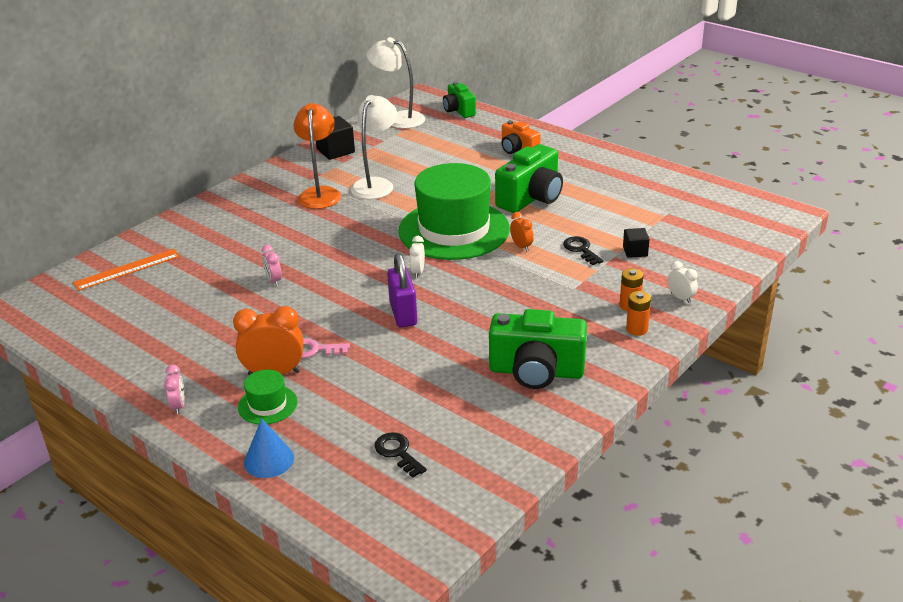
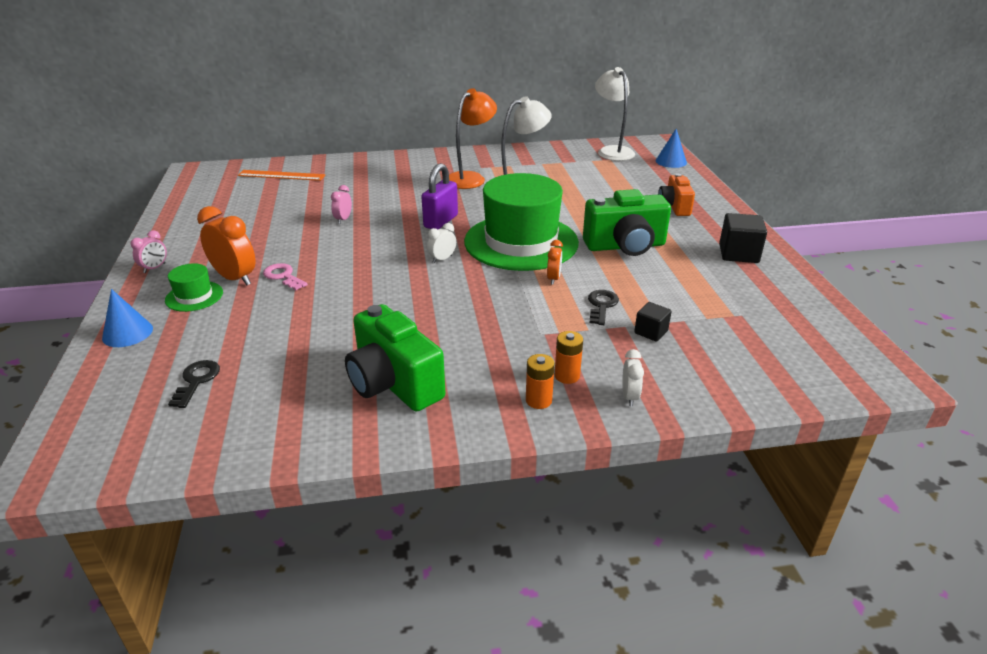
camera: 40 degrees right, 0 degrees up
(335, 151) = (529, 156): black cube -> black cube (738, 253)
(403, 314) = (379, 283): purple padlock -> purple padlock (441, 221)
(459, 111) = (671, 161): green camera -> blue cone

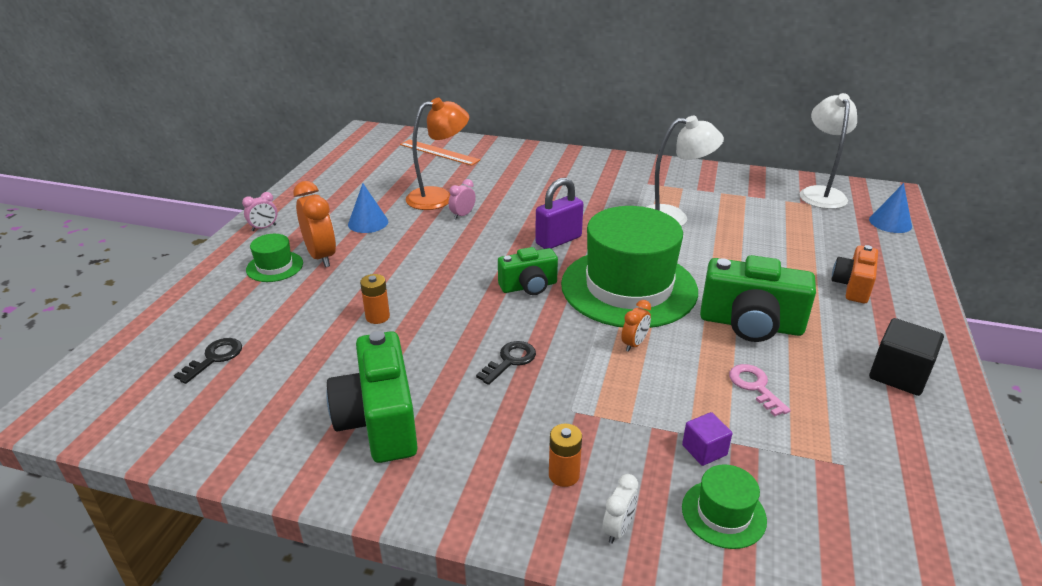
camera: 25 degrees right, 0 degrees up
(127, 333) = (197, 290): blue cone -> blue cone (368, 222)
(283, 276) = (364, 266): pink key -> pink key (755, 387)
(442, 259) = (529, 286): white clock -> green camera
(471, 178) = (627, 194): orange lamp -> orange lamp (439, 197)
(538, 400) = (511, 495): orange battery -> orange battery (377, 317)
(601, 305) = (667, 396): black key -> black key (510, 361)
(651, 332) = (704, 450): black cube -> purple cube
(690, 365) = (723, 513): none -> green hat

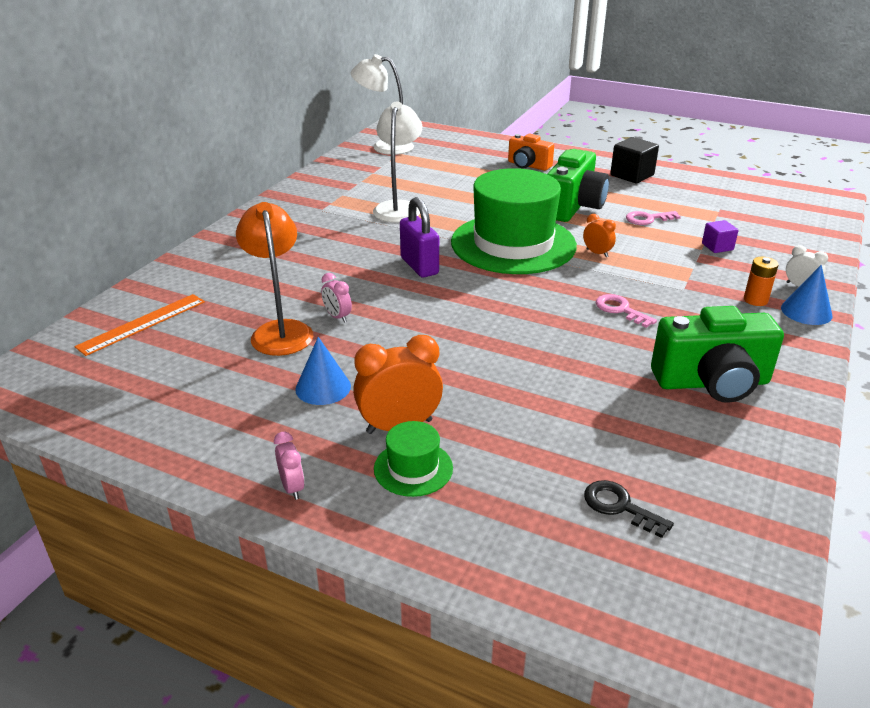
camera: 80 degrees left, 0 degrees up
(377, 317) = (544, 382): orange battery -> none
(510, 361) = (620, 310): black key -> pink key
(529, 286) = (502, 290): green camera -> none
(723, 513) = (774, 250): green hat -> none
(890, 223) = (443, 135): blue cone -> blue cone (806, 311)

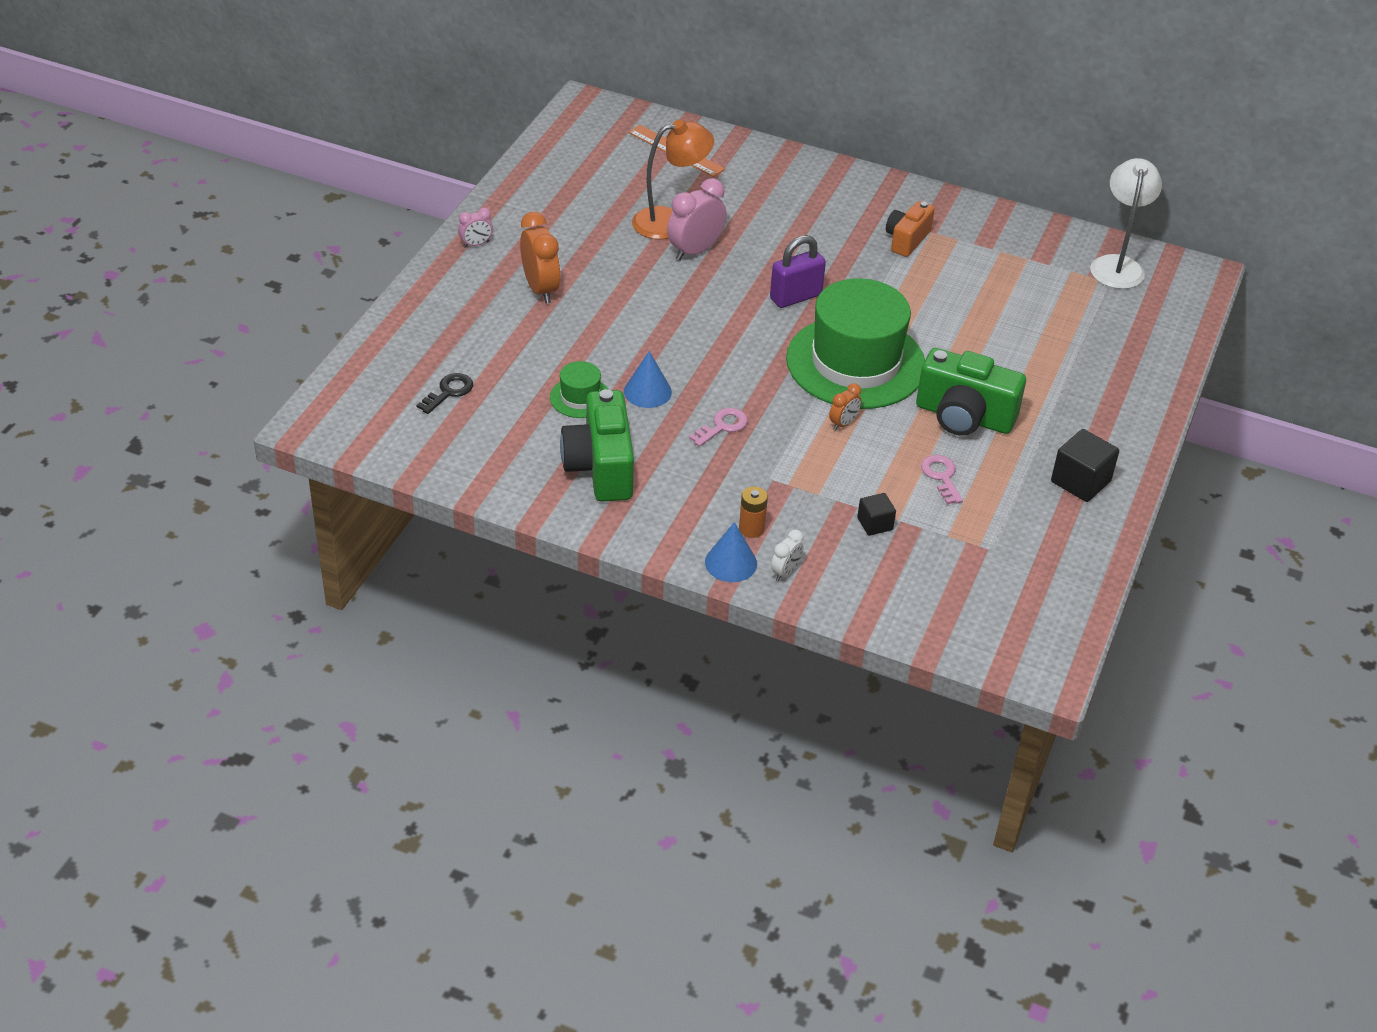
camera: 85 degrees right, 10 degrees up
(323, 387) = (589, 250): blue cone -> blue cone (647, 391)
(337, 317) = (695, 251): pink clock -> pink clock, size x1.89
(398, 207) = (932, 280): white lamp -> none
(413, 468) = (493, 296): green hat -> green hat (580, 397)
(528, 165) = (1088, 388): orange camera -> orange camera (906, 240)
(717, 247) = (875, 524): purple cube -> black cube

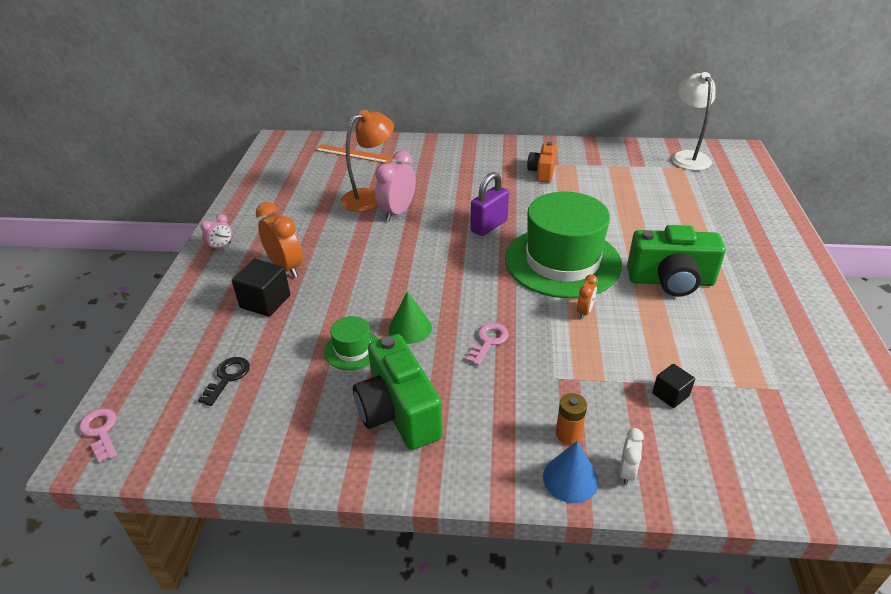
camera: 15 degrees left, 5 degrees down
(647, 391) = (410, 328): blue cone -> green cone
(941, 477) = (691, 334): pink key -> pink key (100, 431)
(1080, 481) = (795, 308): black cube -> black cube (265, 302)

